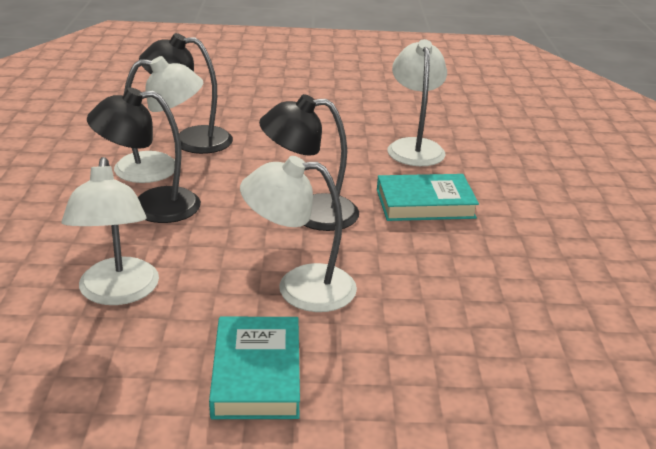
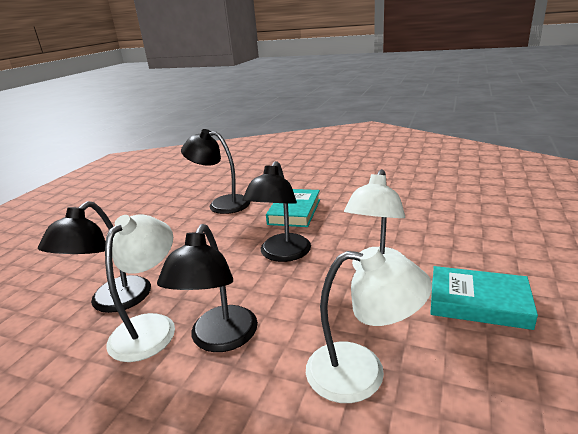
camera: 65 degrees left, 5 degrees down
(414, 147) = (221, 204): white lamp -> black lamp

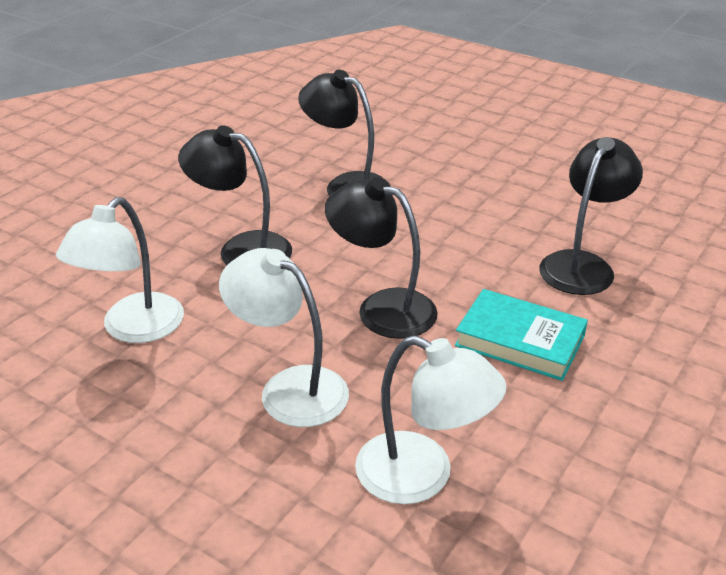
camera: 100 degrees right, 10 degrees up
(150, 327) = (289, 210): white lamp -> white lamp (422, 476)
(478, 302) = (165, 461): turquoise book -> none

